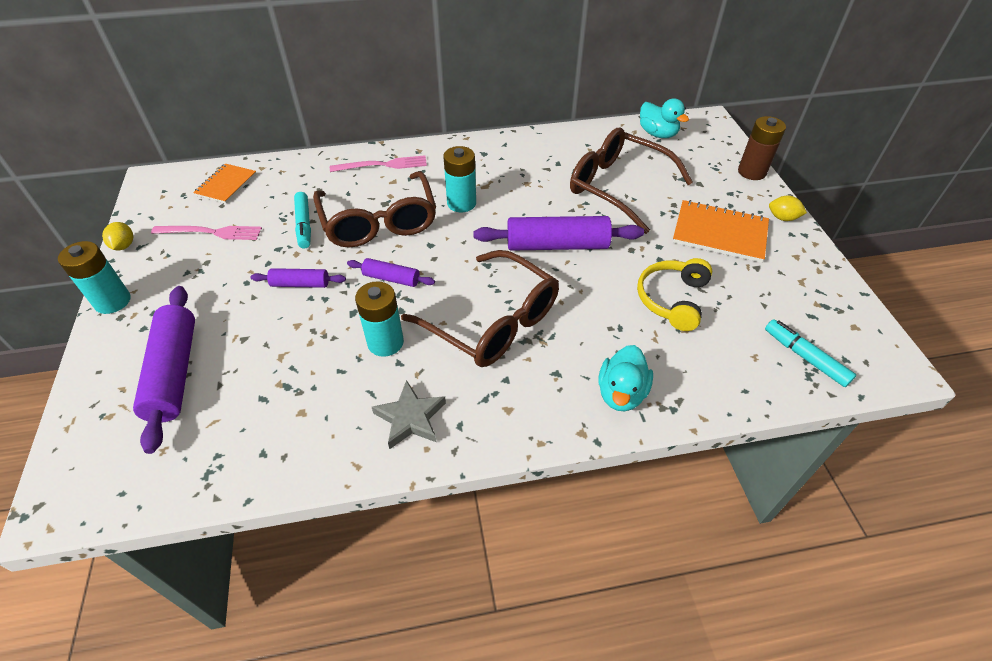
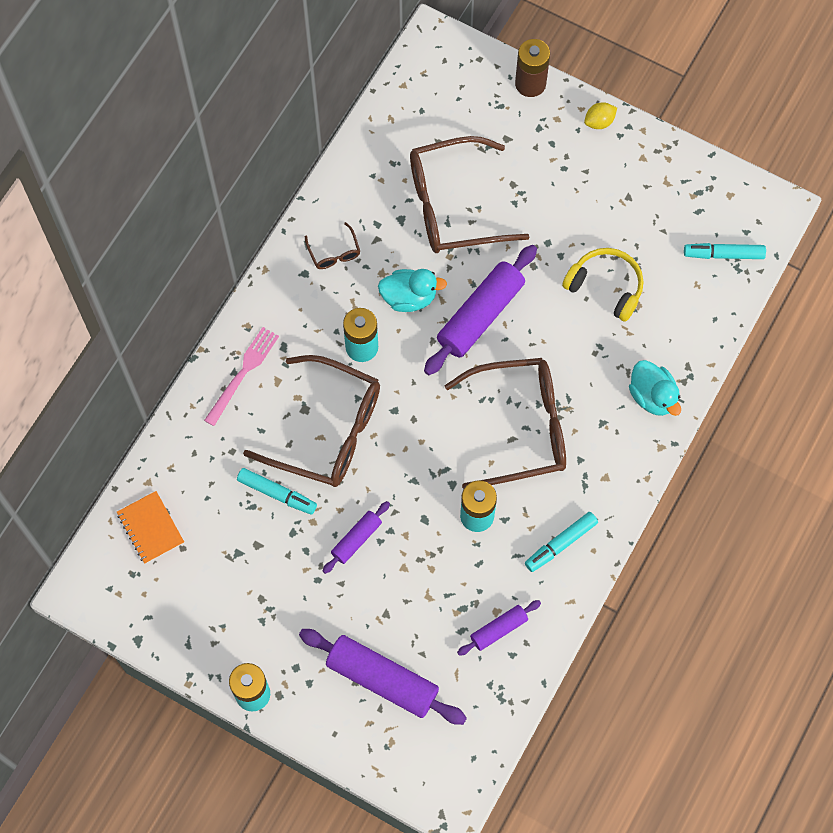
camera: 50 degrees left, 20 degrees up
(124, 246) = (175, 657): yellow lemon -> none
(211, 232) = (220, 576): pink fork -> none
(391, 278) = (410, 467): purple rolling pin -> purple rolling pin (498, 630)
(410, 418) = (560, 544): grey star -> turquoise marker
(514, 157) = (334, 253): none -> brown glasses
(657, 134) = (412, 103): turquoise duck -> turquoise duck (409, 297)
(672, 299) = (606, 286): yellow headphones -> yellow headphones turned 150 degrees clockwise
(719, 233) = (573, 185): orange notebook -> none

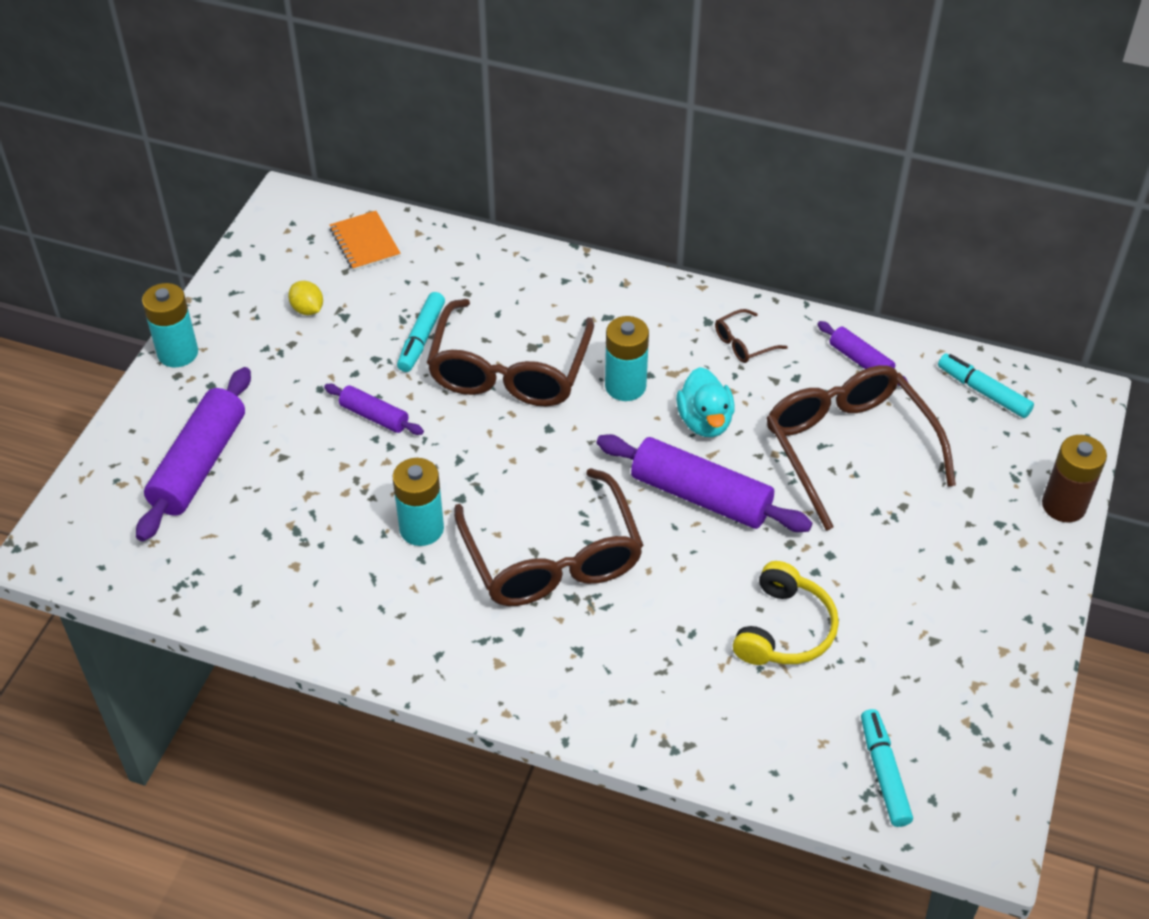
camera: 80 degrees right, 20 degrees down
(150, 528) = (365, 243): orange notebook -> orange notebook turned 75 degrees counterclockwise
(243, 373) = (565, 288): pink fork -> none
(498, 630) = (270, 571): purple rolling pin -> purple rolling pin (860, 361)
(560, 544) = (395, 623): turquoise marker -> turquoise marker (983, 391)
(599, 122) = (1039, 591): yellow lemon -> yellow lemon (307, 309)
(652, 396) = (631, 706): turquoise duck -> none

